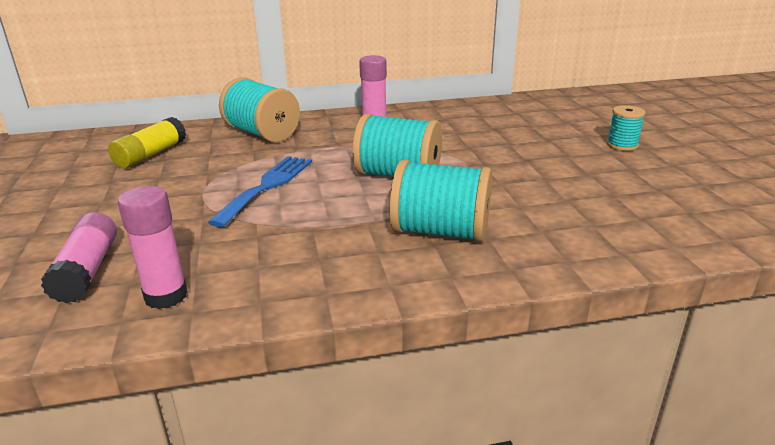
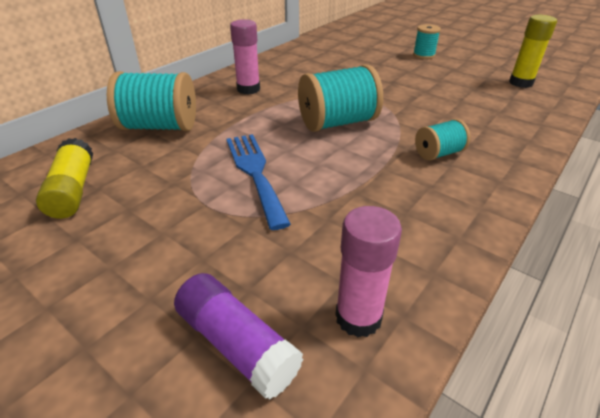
camera: 40 degrees left, 10 degrees up
(87, 271) = (237, 344): pink glue stick -> purple glue stick
(440, 232) = (438, 153): turquoise spool -> turquoise spool, size x0.55
(695, 208) = (520, 83): none -> yellow glue stick

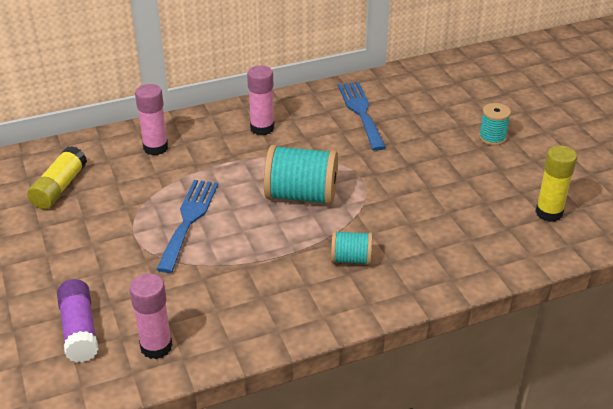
camera: 30 degrees right, 0 degrees up
(159, 127) = (155, 148): turquoise spool -> pink glue stick
(316, 63) = (361, 112): none -> blue fork

